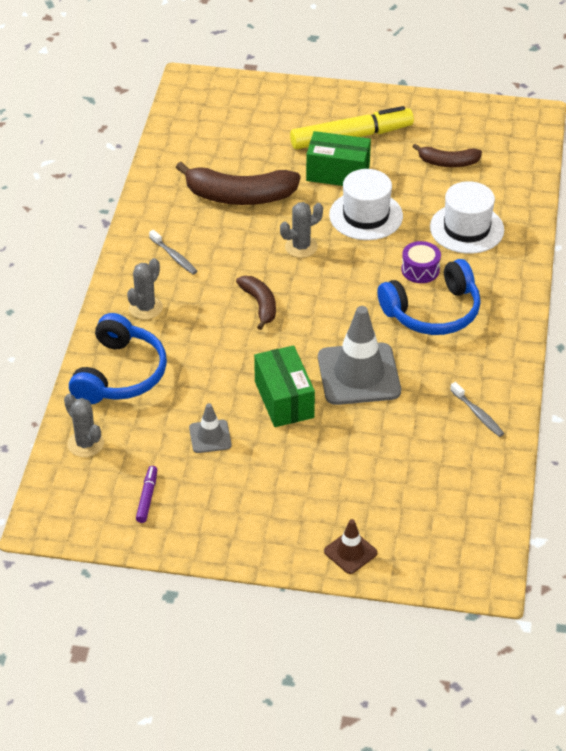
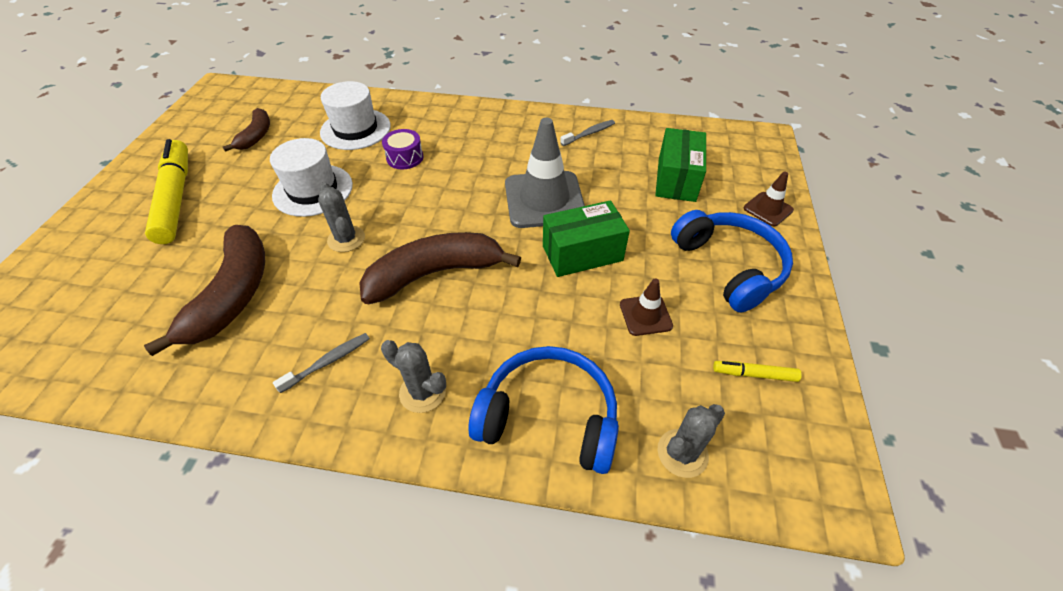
camera: 90 degrees left, 5 degrees up
(147, 497) = (754, 374): purple marker -> yellow marker
(210, 436) = (645, 315): grey traffic cone -> brown traffic cone
(260, 305) = (435, 274): brown banana -> brown banana, size x1.78
(338, 173) = (233, 209): green box -> green box (676, 179)
(433, 312) = (463, 152): blue headphones -> blue headphones (729, 266)

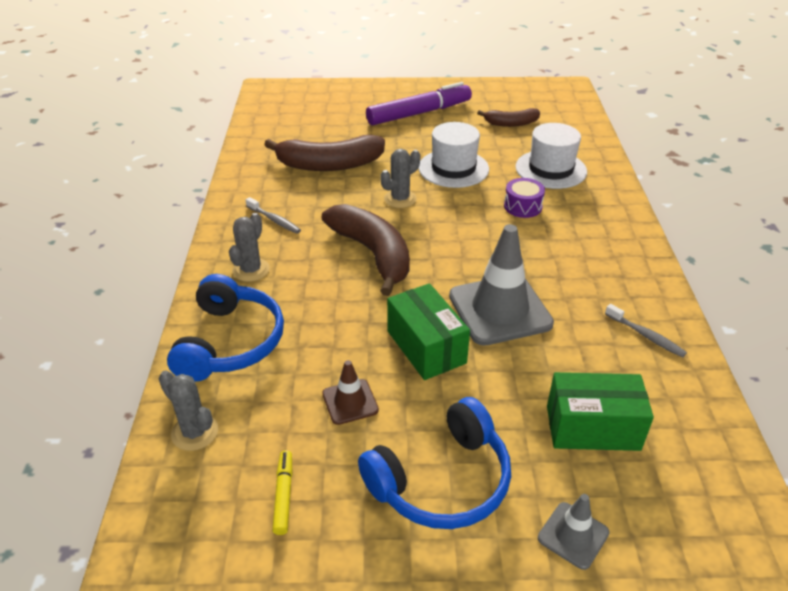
camera: 80 degrees right, 10 degrees down
(176, 198) = (419, 113): yellow marker -> purple marker
(768, 209) = (573, 535): brown traffic cone -> grey traffic cone

